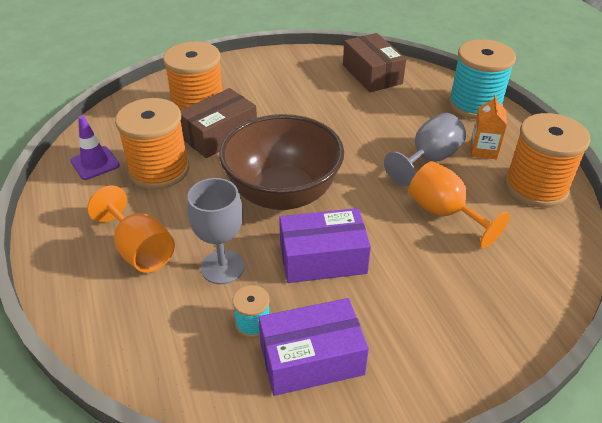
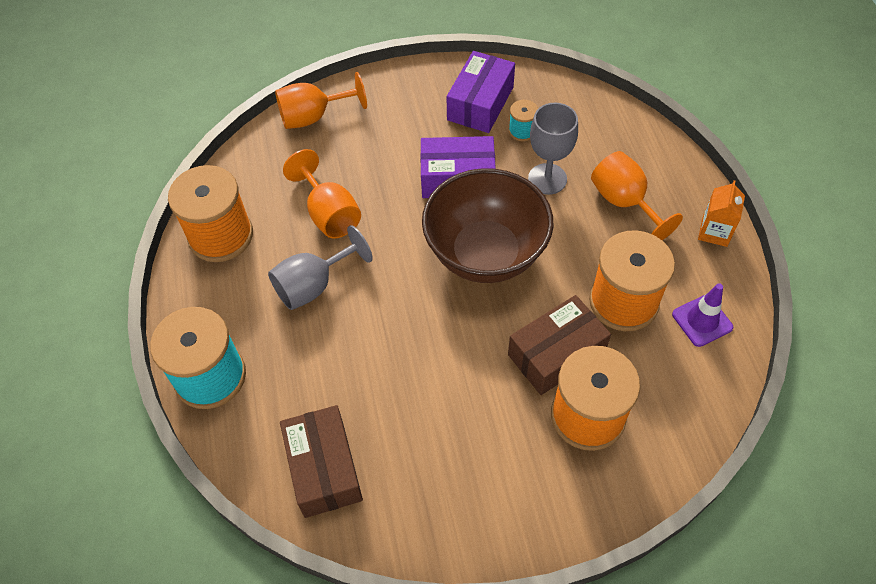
camera: 170 degrees left, 15 degrees up
(311, 358) = (480, 103): purple box -> purple box turned 60 degrees counterclockwise
(483, 150) = (245, 293): orange carton -> orange carton (714, 232)
(522, 317) = (313, 117): none -> orange goblet

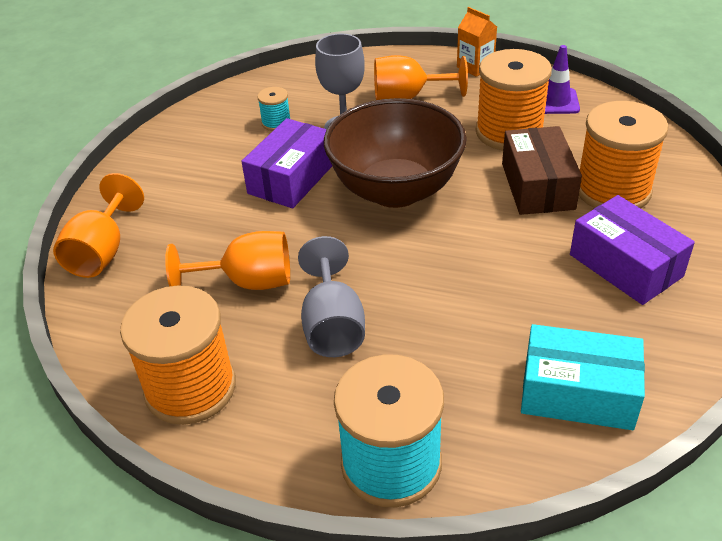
camera: 60 degrees left, 15 degrees down
(324, 468) = (578, 393): brown box -> turquoise box
(480, 103) = (217, 135): purple box -> purple box (625, 265)

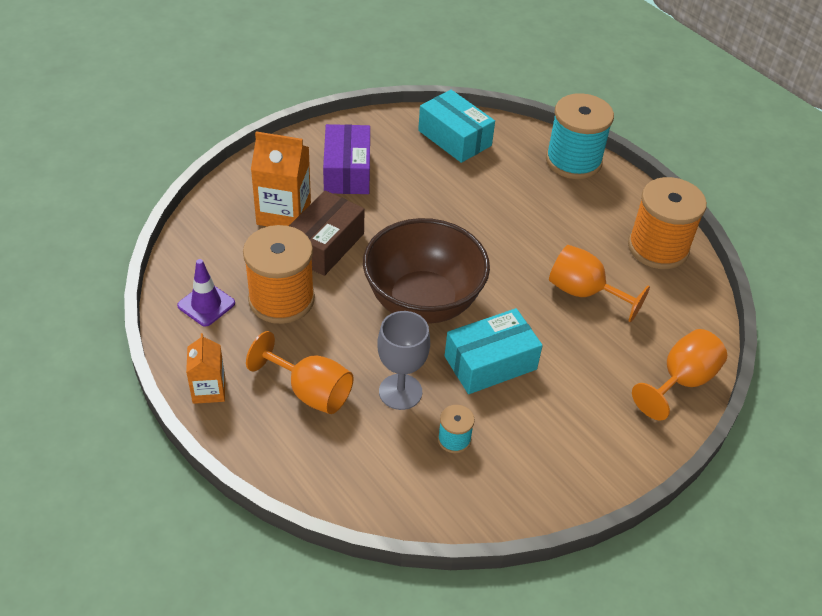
camera: 150 degrees left, 5 degrees up
(291, 178) = (490, 363): purple box -> turquoise box
(333, 325) = (550, 235): grey goblet -> none
(613, 190) = (284, 213): orange spool -> orange carton

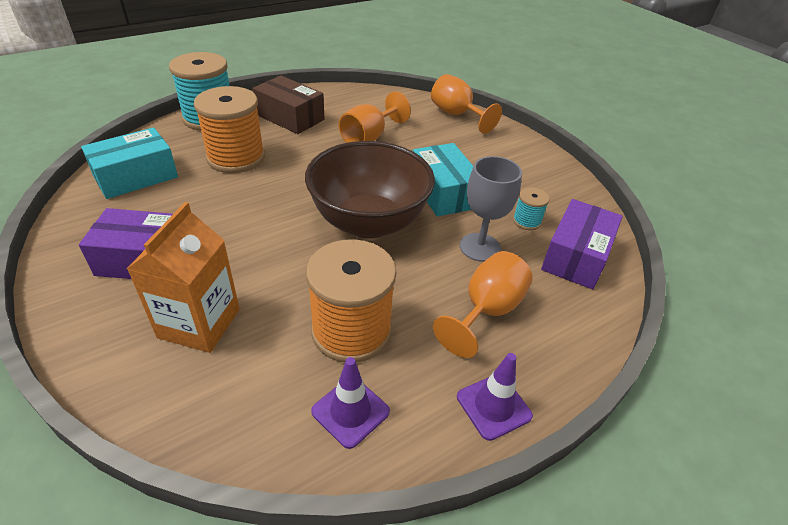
camera: 85 degrees left, 5 degrees down
(209, 390) = (493, 406): orange carton -> purple traffic cone
(325, 245) = (269, 287): brown box -> brown box (290, 117)
(400, 480) = (576, 256): none -> purple box
(658, 248) = (327, 100): orange spool -> orange spool (236, 158)

